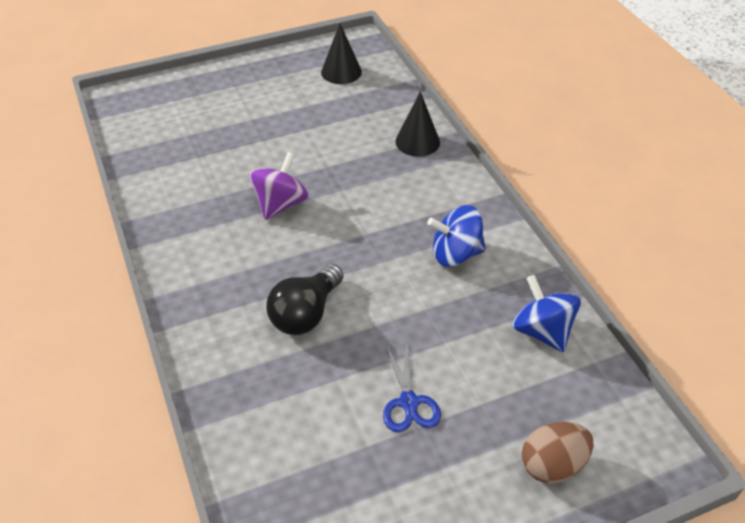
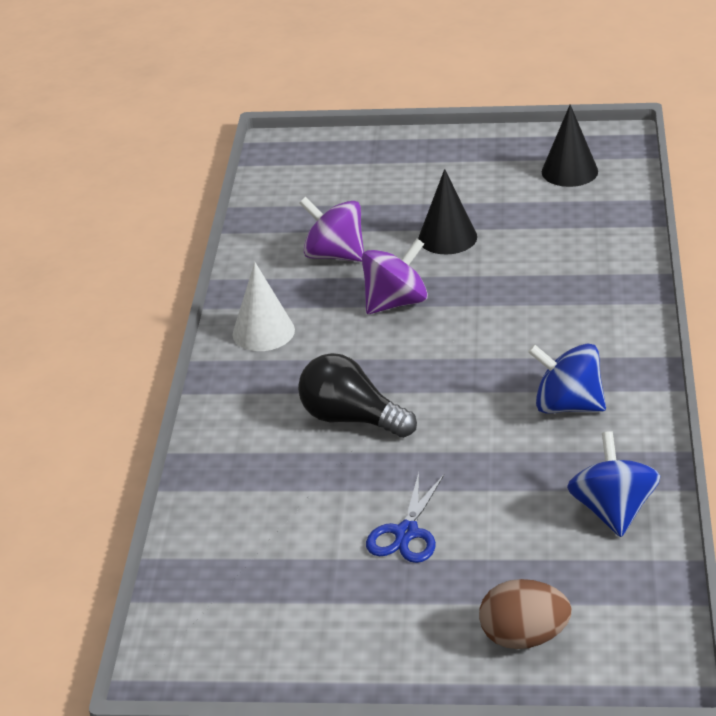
camera: 30 degrees right, 10 degrees down
(191, 257) = (263, 332): none -> white cone
(210, 176) = (335, 255): none -> purple spinning top
(306, 313) = (351, 419): black light bulb -> black light bulb turned 60 degrees clockwise
(417, 142) = (610, 273): black cone -> black cone (447, 237)

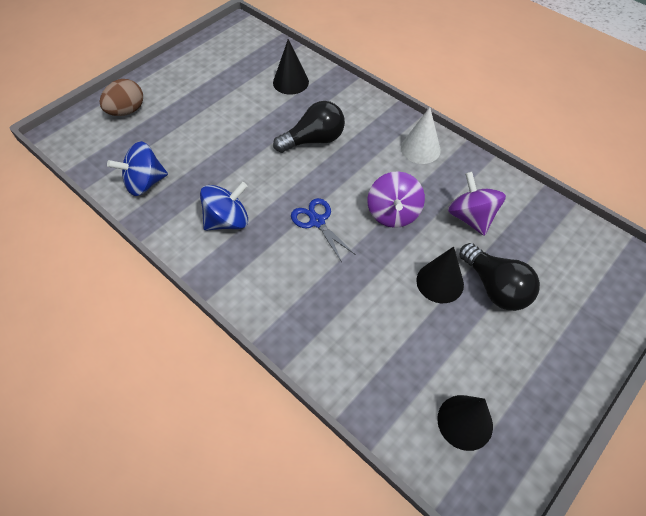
camera: 125 degrees right, 20 degrees up
(255, 510) = (290, 82): none -> black cone
(335, 255) = (470, 217): purple spinning top -> purple spinning top turned 90 degrees counterclockwise
(406, 533) = (221, 114): blue scissors -> blue scissors (317, 221)
(410, 208) = (495, 287): none -> black light bulb
(613, 511) = (145, 183): blue spinning top -> blue spinning top turned 120 degrees clockwise

